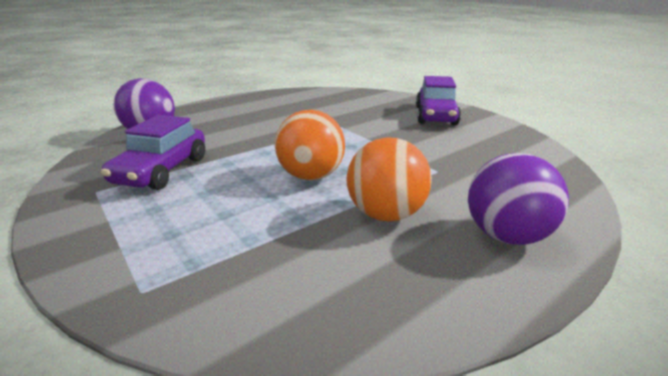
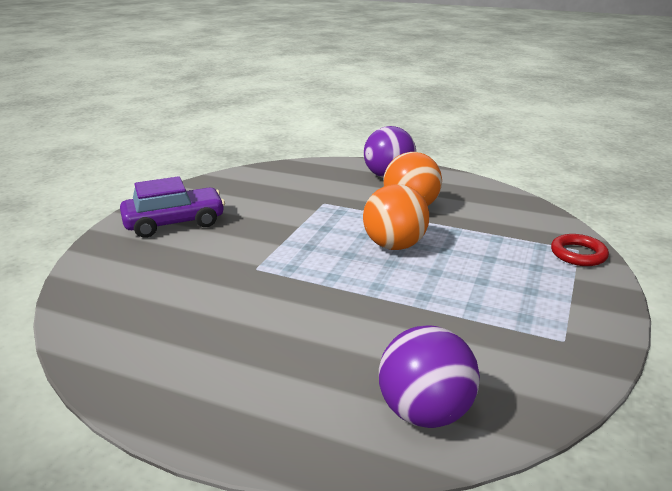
camera: 120 degrees left, 0 degrees up
(135, 282) = (578, 254): none -> red ring
(162, 171) = (486, 326): purple car -> none

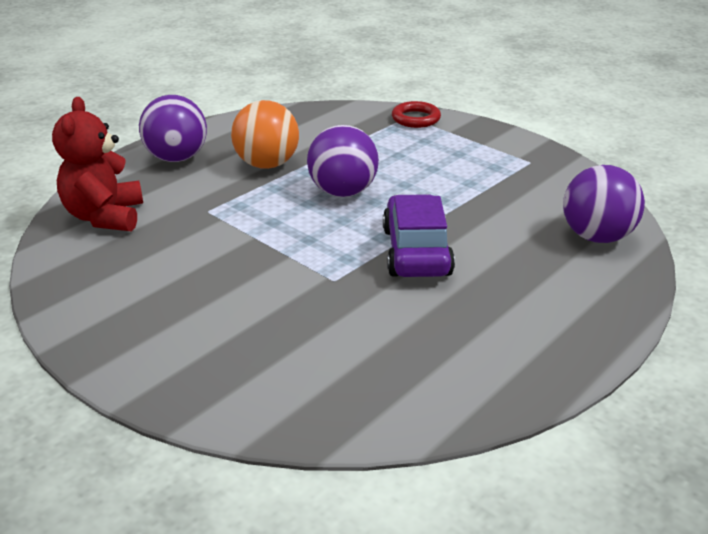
camera: 70 degrees left, 5 degrees up
(174, 223) = (166, 327): purple car -> purple car (416, 252)
(292, 176) = (105, 217): none -> red teddy bear
(394, 245) = (343, 192): orange ball -> purple ball

